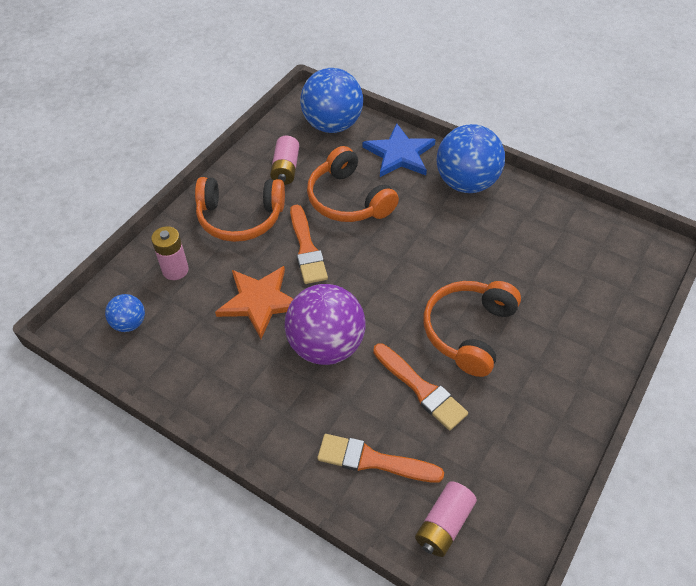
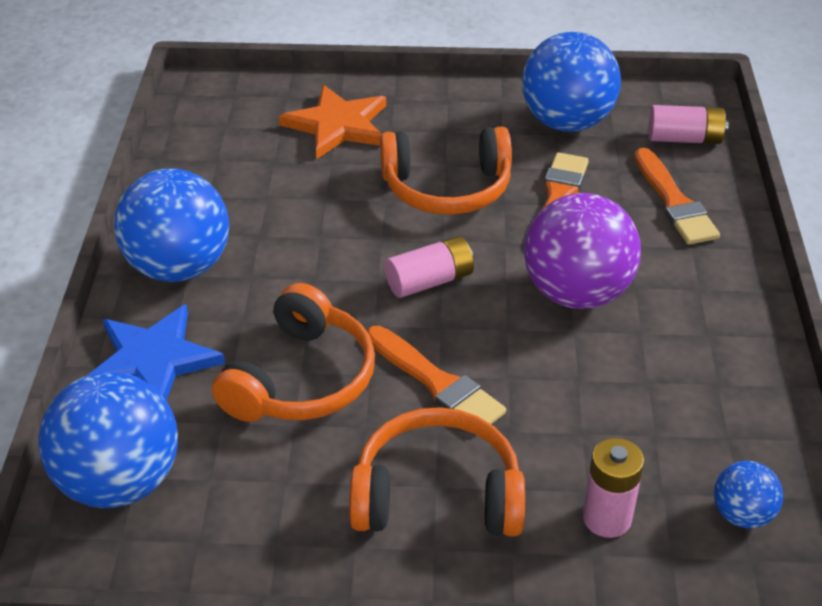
camera: 120 degrees left, 10 degrees down
(240, 217) = (437, 495): orange headphones -> orange headphones turned 60 degrees counterclockwise
(259, 301) = (571, 387): orange star -> orange star (338, 125)
(285, 169) = (280, 492): pink battery -> pink battery (430, 281)
(306, 248) = (436, 382): orange brush -> orange brush turned 90 degrees clockwise
(510, 449) = (566, 122): none -> blue ball

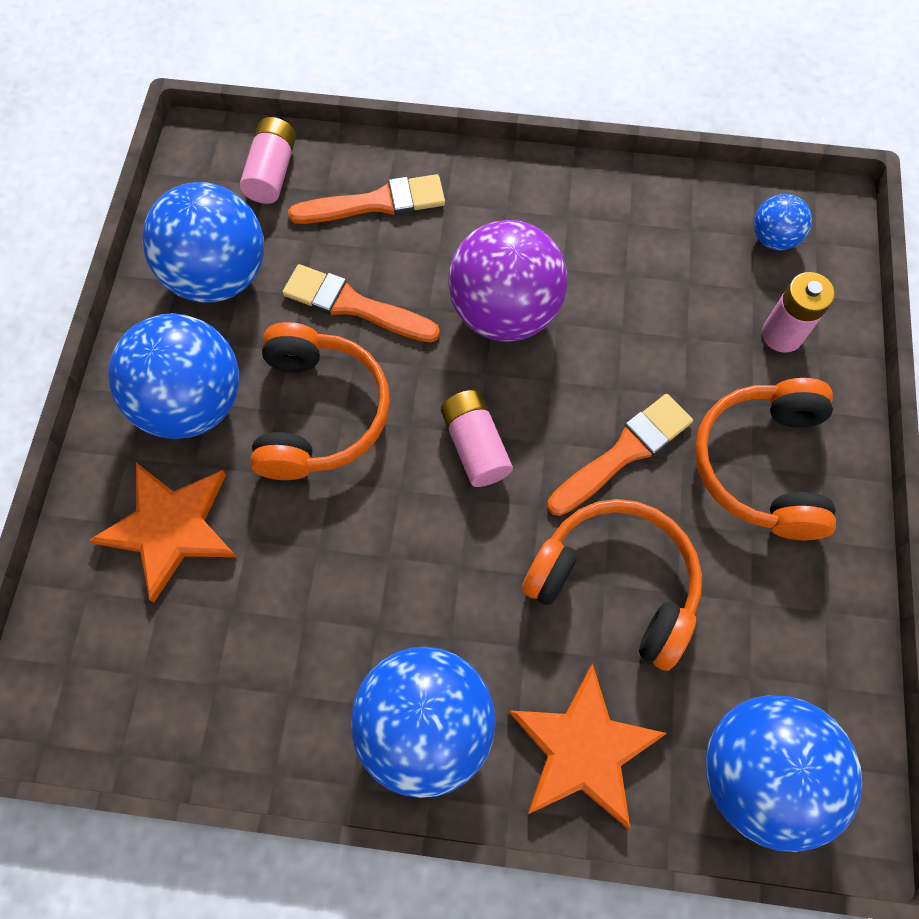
camera: 85 degrees left, 25 degrees up
(153, 360) = (583, 749): blue star -> orange star
(445, 123) = (192, 403): none -> blue ball

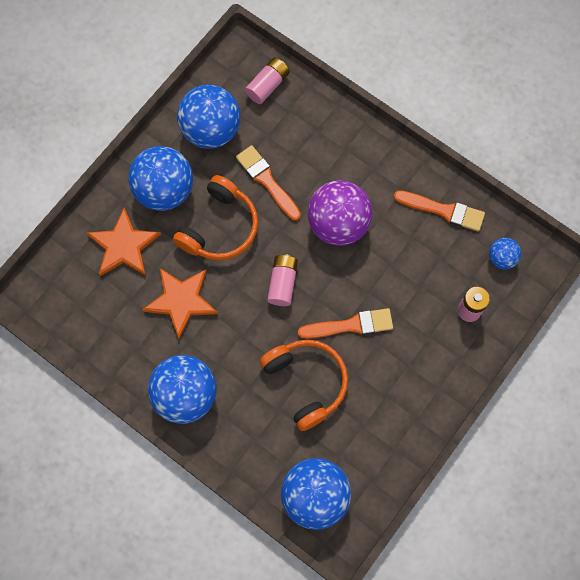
camera: 30 degrees right, 5 degrees up
(375, 203) = (309, 130): orange brush -> orange brush (443, 210)
(583, 749) = (246, 443): orange star -> orange star (181, 301)
(762, 465) = (413, 368): orange headphones -> none

